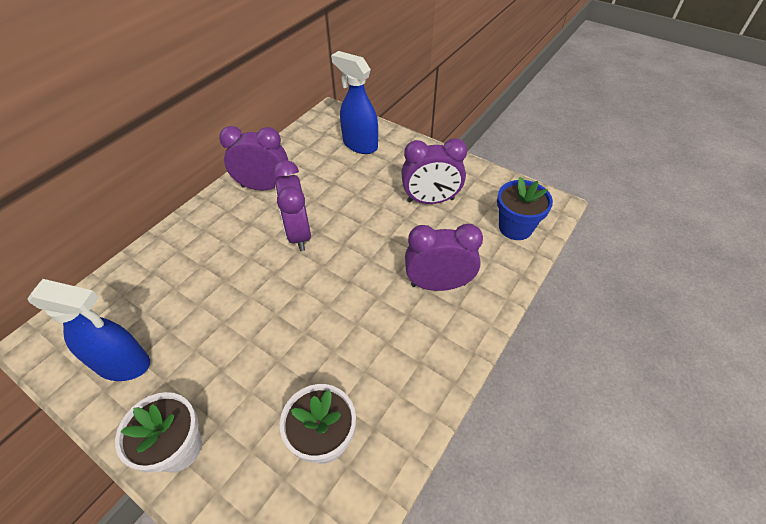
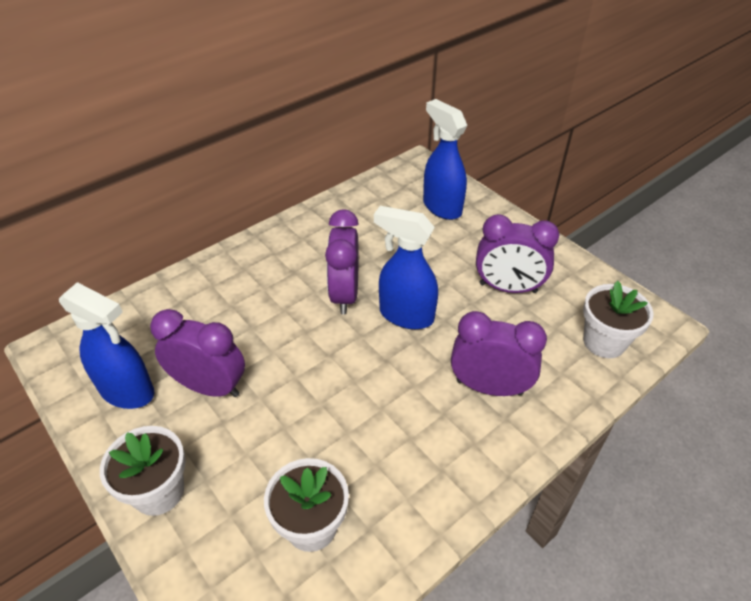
camera: 15 degrees right, 5 degrees down
(264, 187) = (320, 234): purple clock -> purple clock (209, 387)
(355, 240) = (405, 315): none -> blue spray bottle
(515, 227) = (604, 342): blue flower pot -> white flower pot

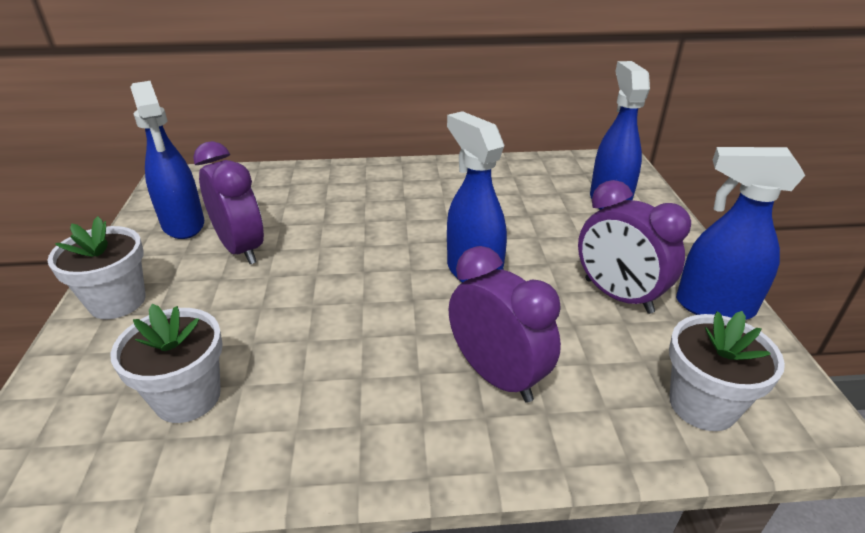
camera: 35 degrees right, 10 degrees down
(344, 294) = (431, 231): purple clock -> none
(563, 268) = (713, 306): none -> blue spray bottle

